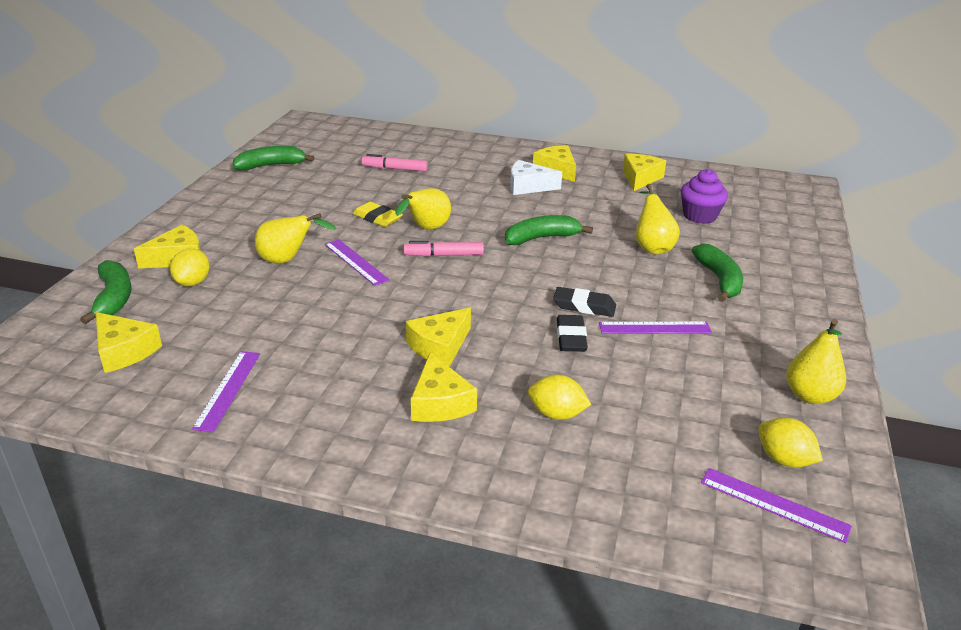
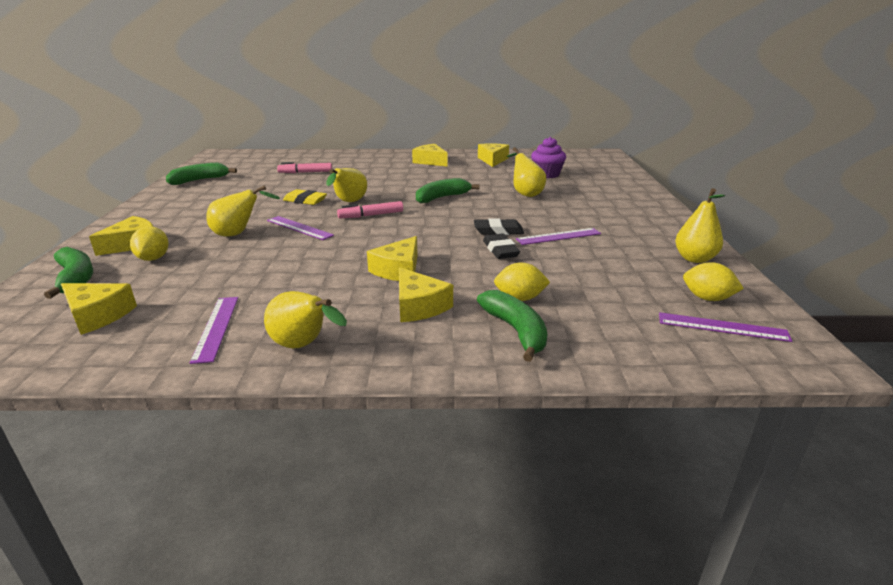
camera: 15 degrees left, 5 degrees down
(303, 431) = (304, 346): none -> yellow pear
(528, 186) = (415, 172): white cheese -> none
(719, 280) = (584, 205): green banana -> green banana (516, 331)

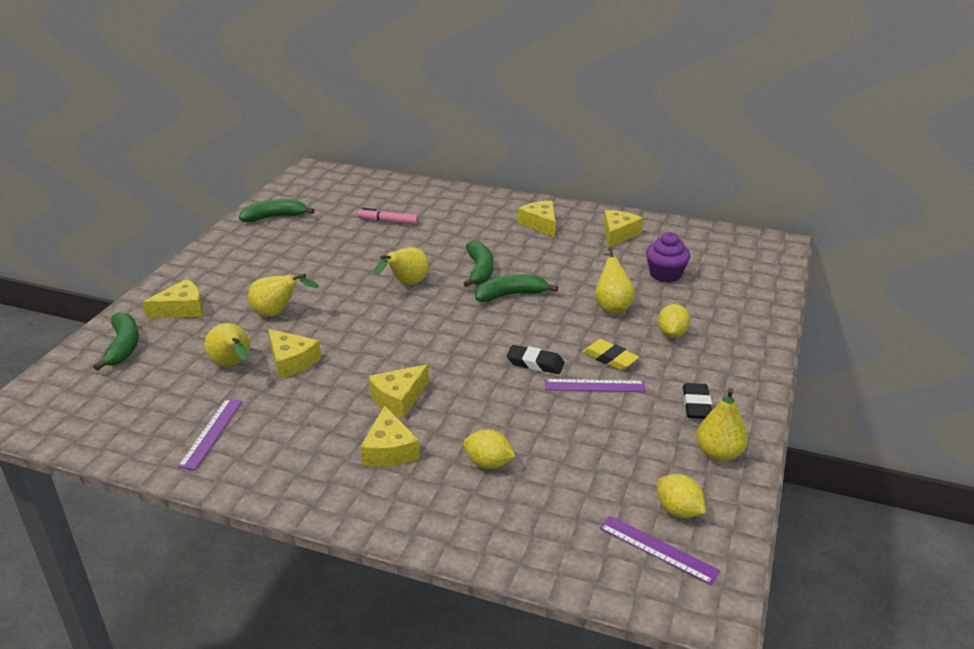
camera: 20 degrees right, 5 degrees up
(97, 315) = (128, 396): yellow cheese -> yellow cheese (291, 361)
(153, 258) = (192, 333): yellow lemon -> yellow lemon (672, 334)
(299, 228) = (337, 316): purple ruler -> none
(304, 346) = (270, 471): yellow pear -> yellow pear (233, 365)
(305, 201) = (364, 272): yellow eraser -> yellow eraser (609, 358)
(371, 215) = (418, 310): pink marker -> none
(500, 250) = (516, 393): black eraser -> black eraser (696, 405)
(516, 331) = (456, 502): green banana -> green banana (479, 270)

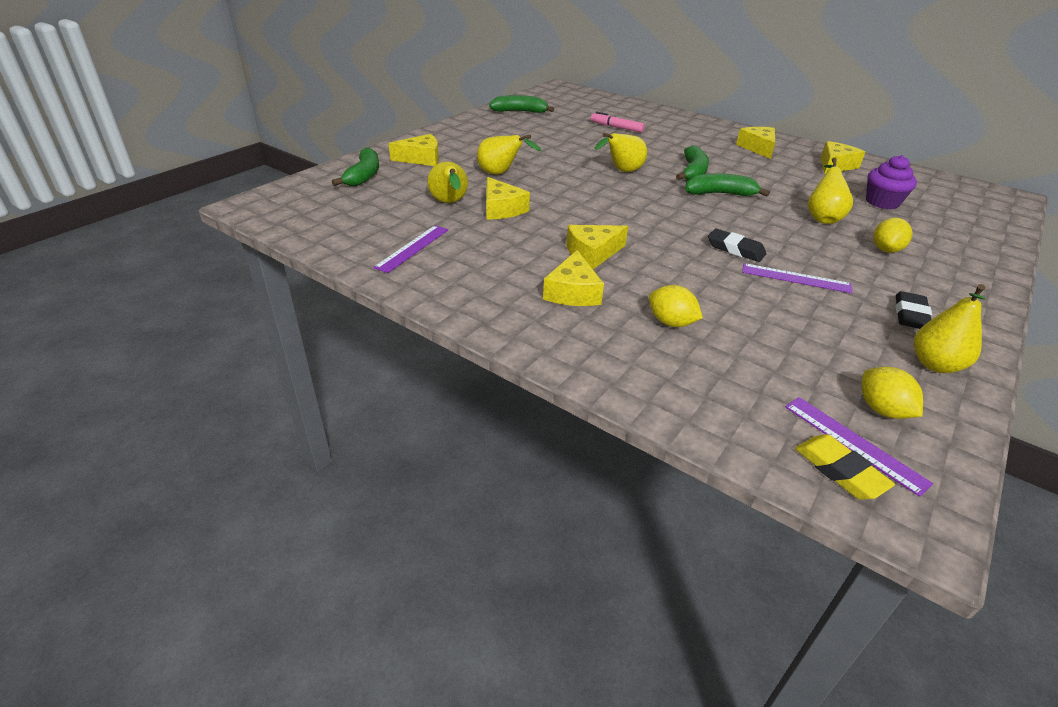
camera: 15 degrees right, 5 degrees up
(609, 358) = (815, 259): yellow eraser -> yellow eraser (839, 471)

